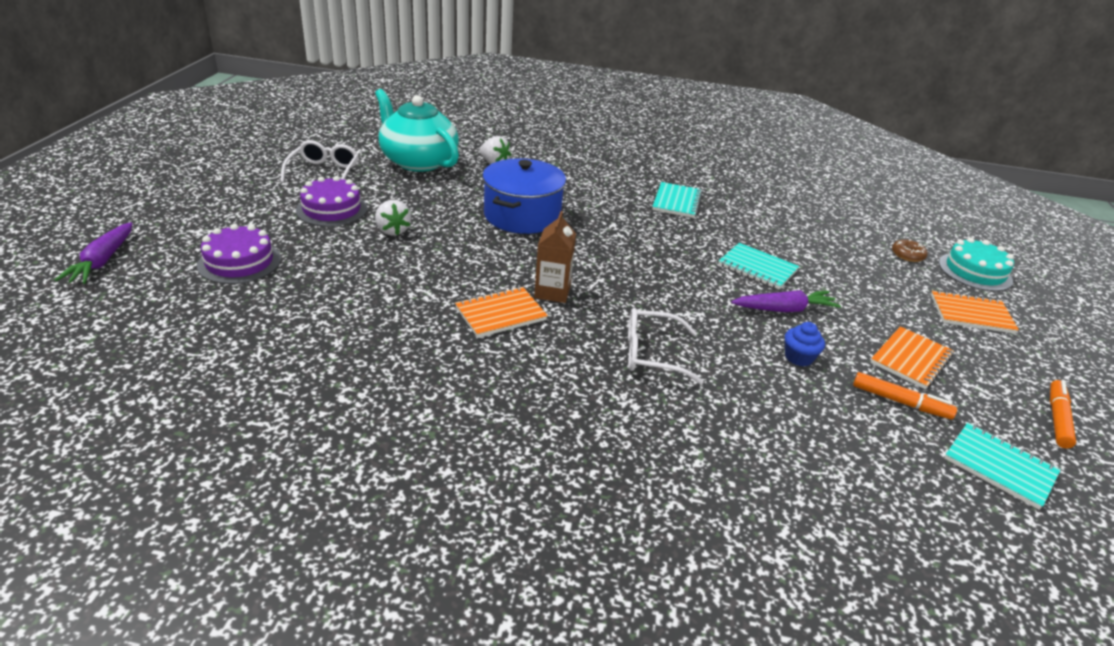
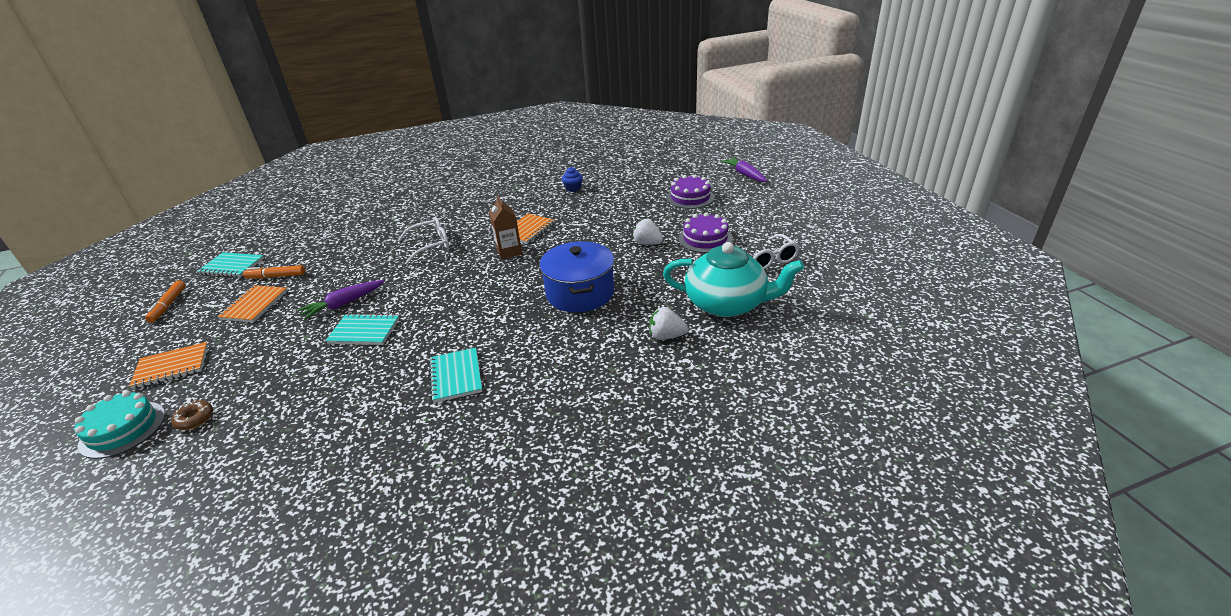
camera: 155 degrees right, 0 degrees up
(798, 357) = (337, 276): blue cupcake -> blue cupcake (573, 188)

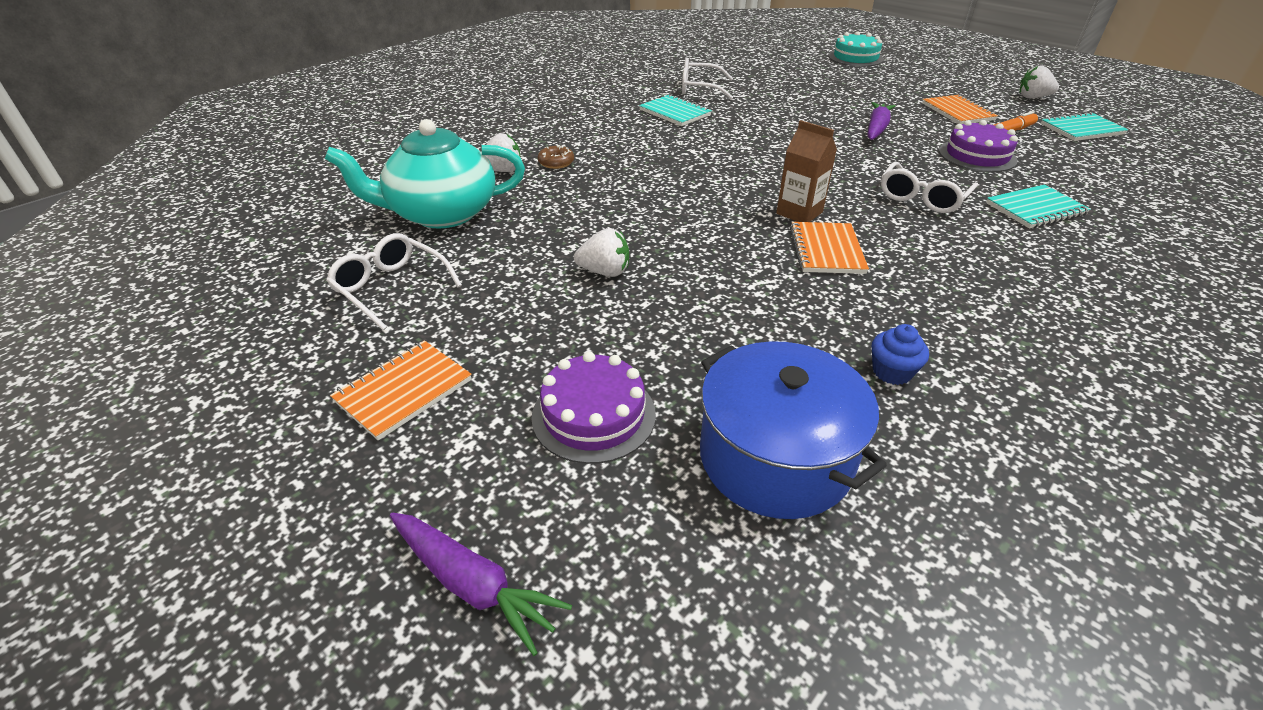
camera: 150 degrees right, 5 degrees up
(168, 305) = (1033, 97): orange marker -> white strawberry
(172, 367) = (908, 77): orange notebook -> orange notebook (404, 391)
(195, 419) = (821, 67): brown donut -> brown donut (556, 162)
(364, 331) = (809, 118): turquoise notebook -> turquoise notebook (1035, 209)
(377, 417) = (699, 88): none -> white glasses
(580, 293) = (637, 187): blue pot -> blue pot (775, 457)
(705, 239) = (508, 304): purple cake -> purple cake (977, 155)

